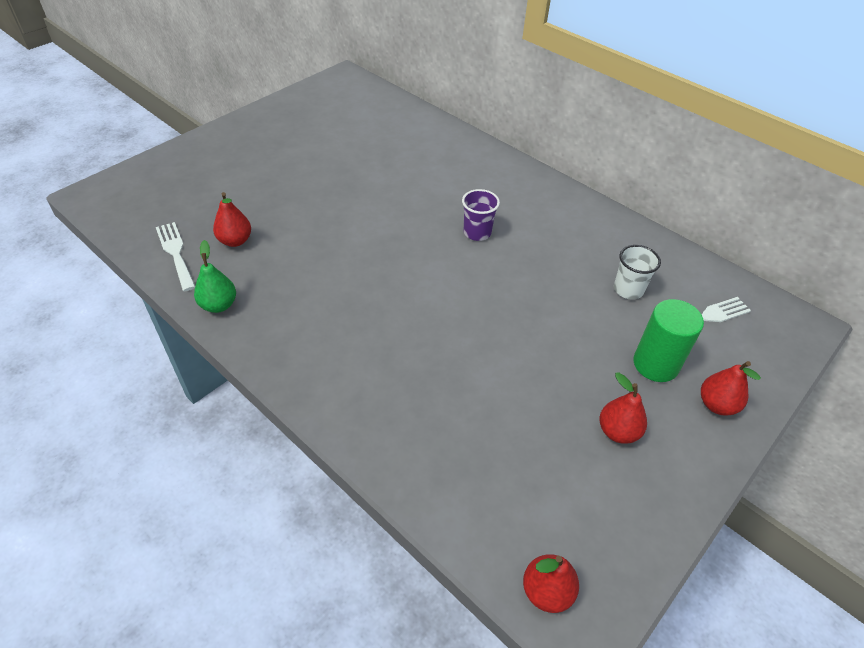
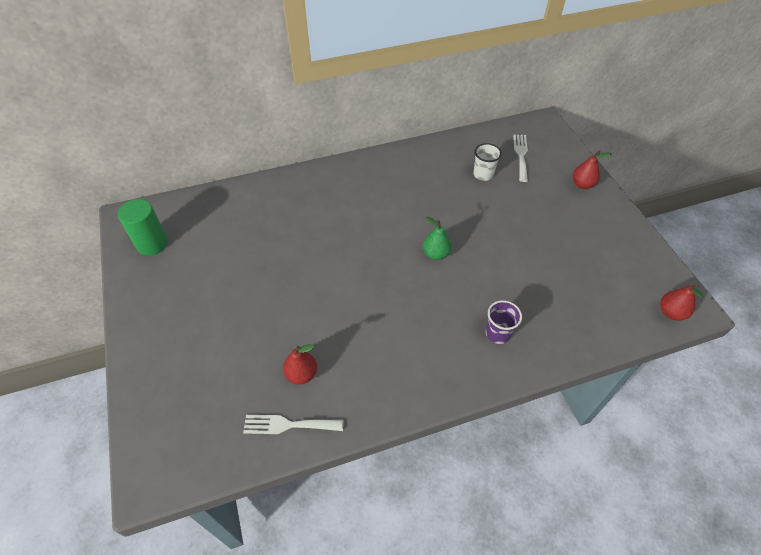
camera: 60 degrees left, 5 degrees up
(219, 305) = (372, 408): green pear -> green pear (436, 254)
(477, 232) = (389, 220): purple cup -> purple cup (498, 333)
(618, 431) = (584, 233): red pear -> none
(655, 364) = (544, 193): green cylinder -> green cylinder (152, 244)

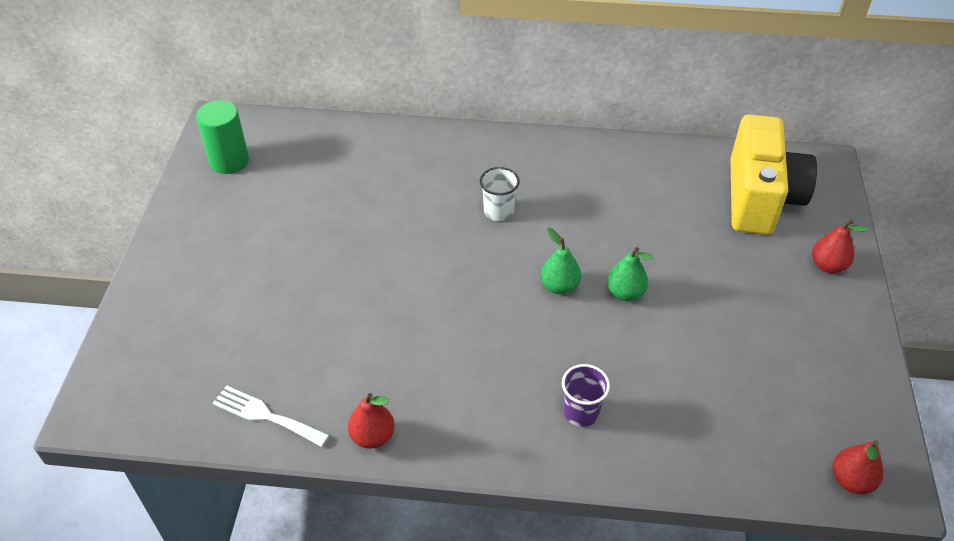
camera: 25 degrees right, 5 degrees down
(301, 374) = (312, 366): red pear -> red pear (373, 436)
(478, 243) = (625, 293): none -> green pear
(483, 174) = (688, 207): white cup -> white cup (498, 211)
(521, 155) = (760, 198): white fork -> yellow camera

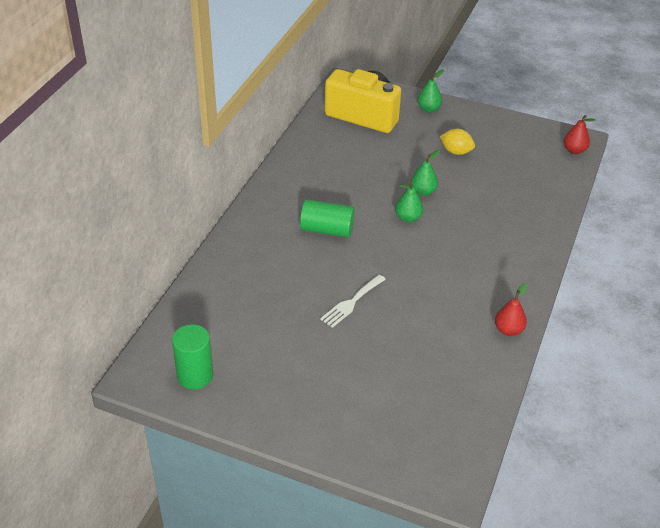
camera: 75 degrees left, 5 degrees down
(266, 415) = (479, 383): white fork -> white fork (351, 302)
(498, 211) = (327, 229): white cup -> green cylinder
(581, 412) = (510, 233): purple cup -> none
(741, 316) = (456, 152): none -> yellow lemon
(828, 265) = (428, 109): red pear -> green pear

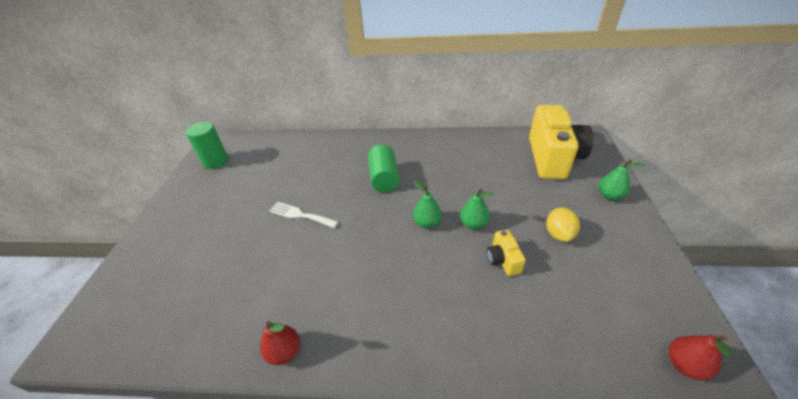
camera: 75 degrees right, 0 degrees up
(469, 189) = (502, 260): none -> yellow camera

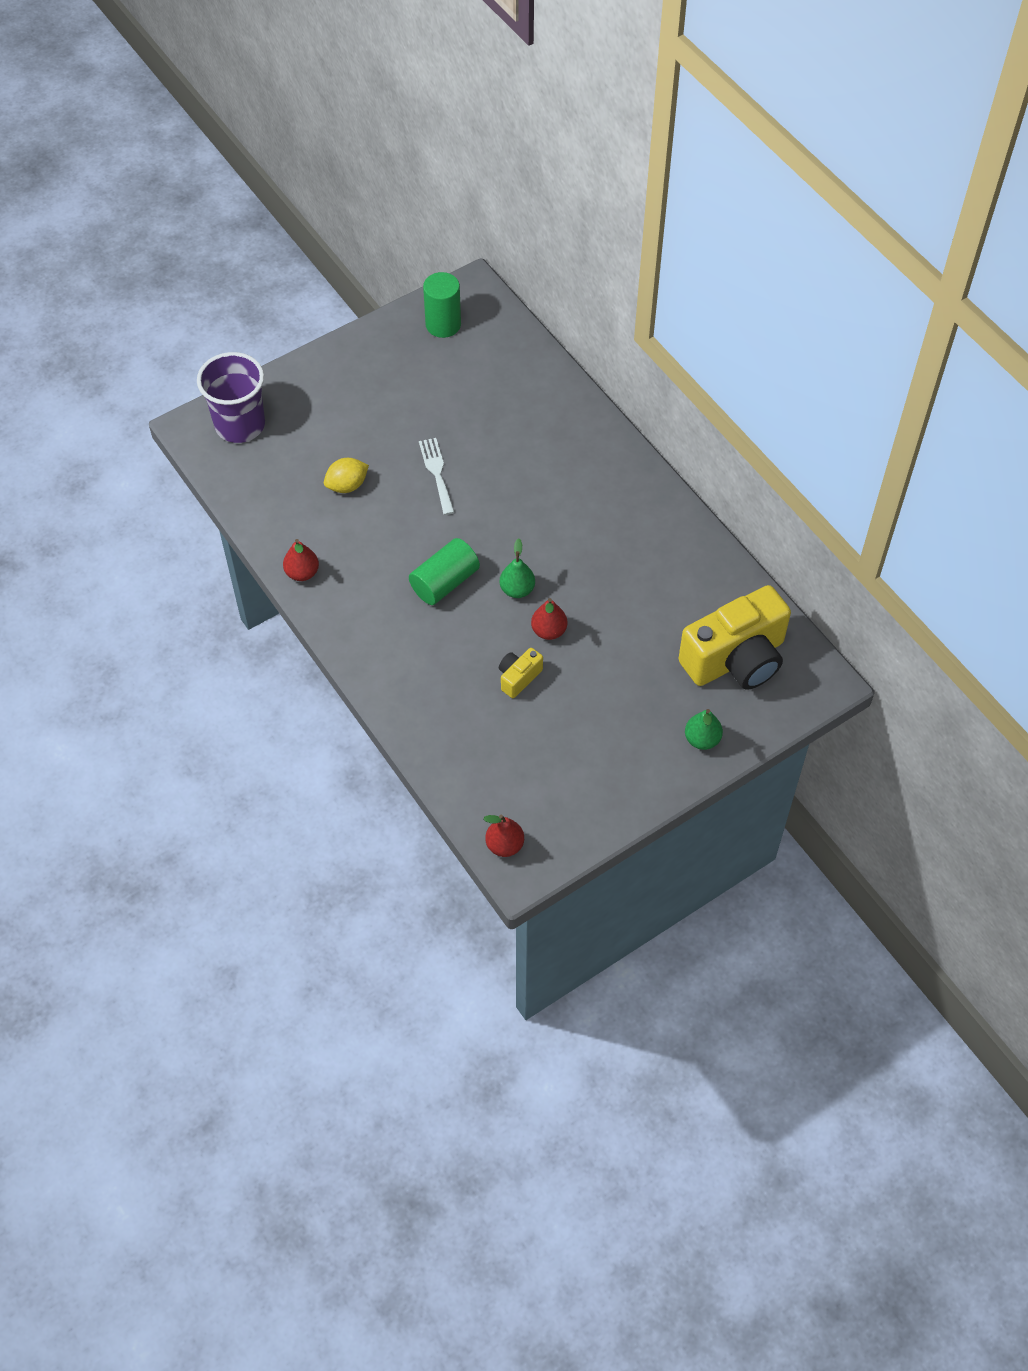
camera: 50 degrees right, 15 degrees up
(116, 307) = (240, 425): none -> purple cup
(384, 178) = (553, 509): green cylinder -> green cylinder (445, 582)
(473, 224) = (549, 631): green pear -> red pear
(558, 234) = (595, 711): yellow lemon -> yellow lemon (347, 485)

